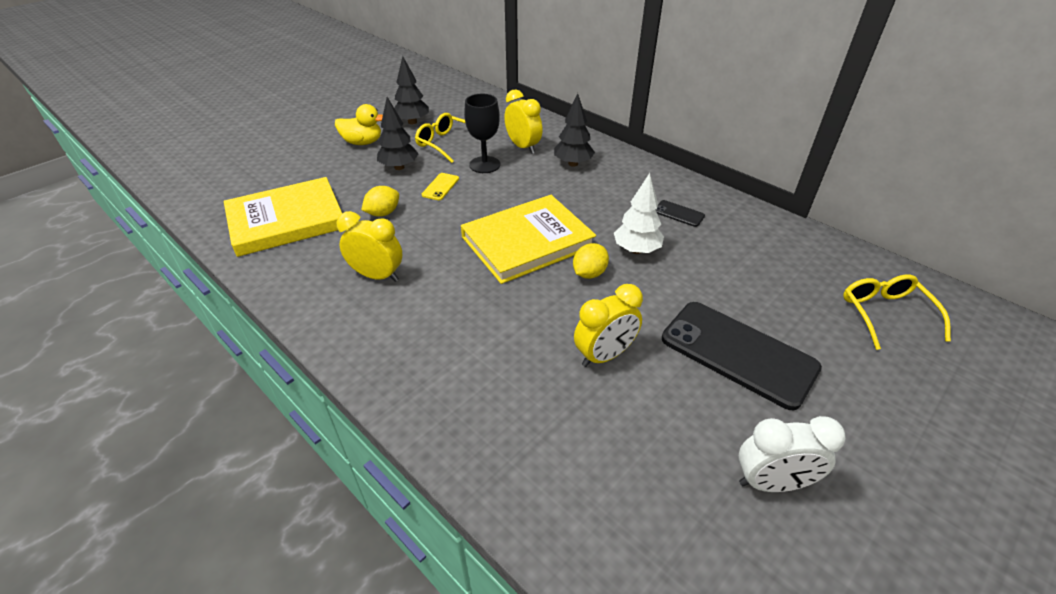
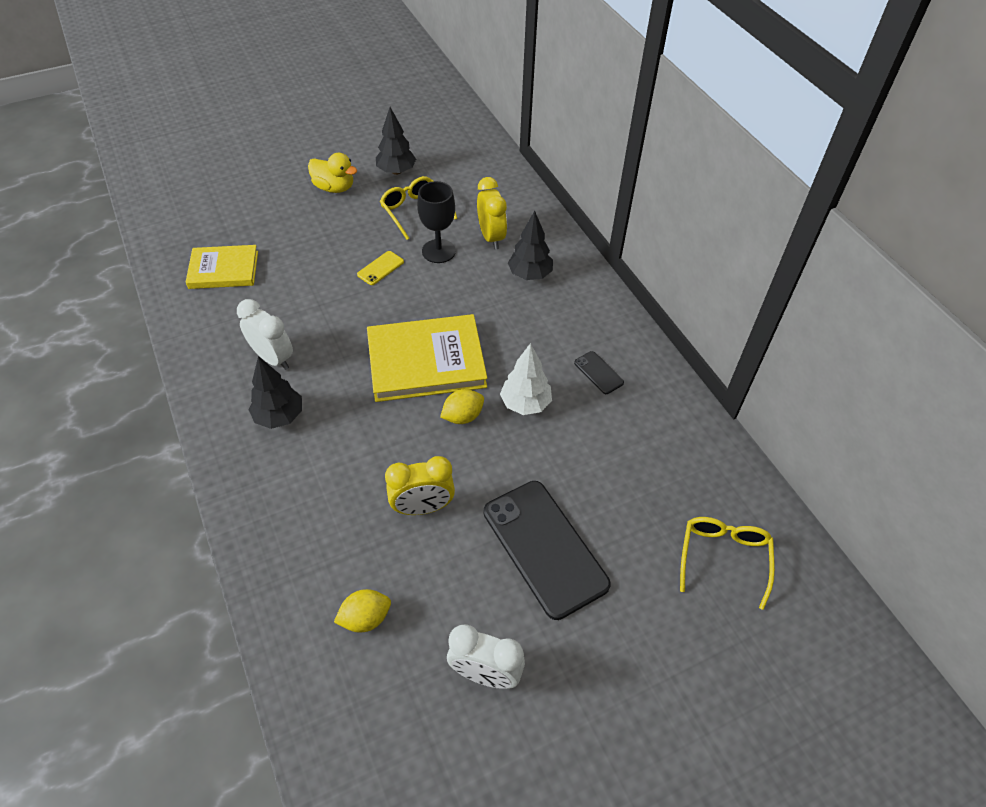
camera: 20 degrees right, 10 degrees up
(286, 220) = (223, 270): yellow book -> yellow book, size x0.63
(377, 276) = (273, 358): yellow clock -> white clock
(383, 213) = (311, 286): yellow lemon -> yellow lemon (365, 618)
(399, 167) = (354, 231): black tree -> black tree (279, 416)

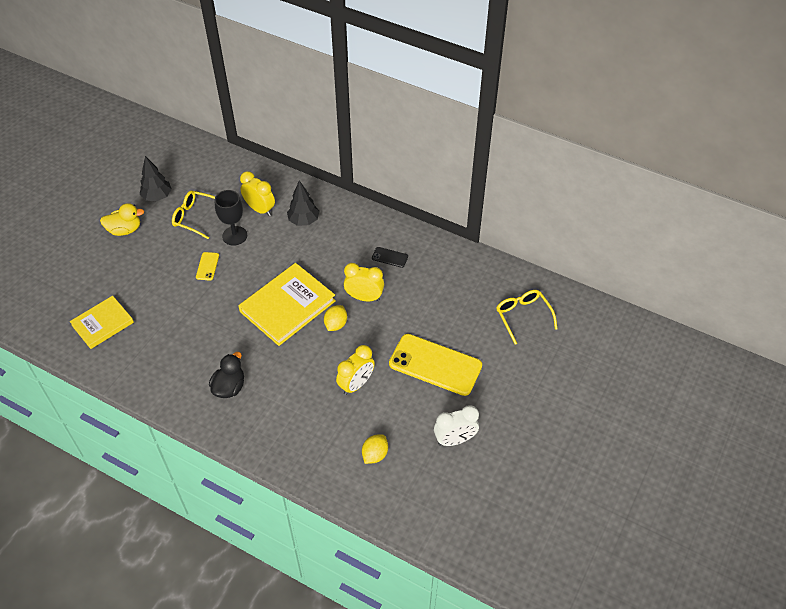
camera: 35 degrees left, 0 degrees up
(273, 358) = (192, 357): white clock -> none
(279, 416) = (229, 387): black tree -> black duck
(525, 404) = (364, 297): white tree -> yellow clock
(545, 547) = (435, 365): black phone -> yellow phone

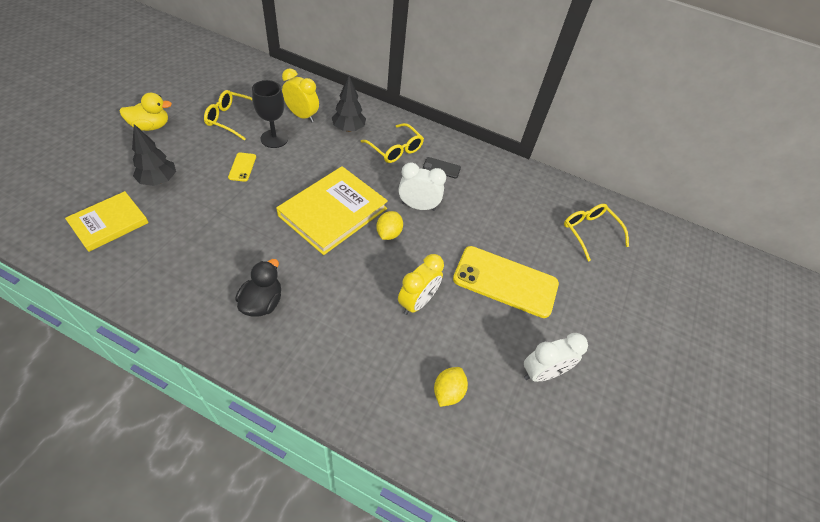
camera: 10 degrees left, 0 degrees up
(157, 197) = (191, 98): black tree -> black tree (159, 180)
(347, 240) = (395, 149): none -> yellow glasses
(364, 297) = (418, 206): yellow clock -> white clock

